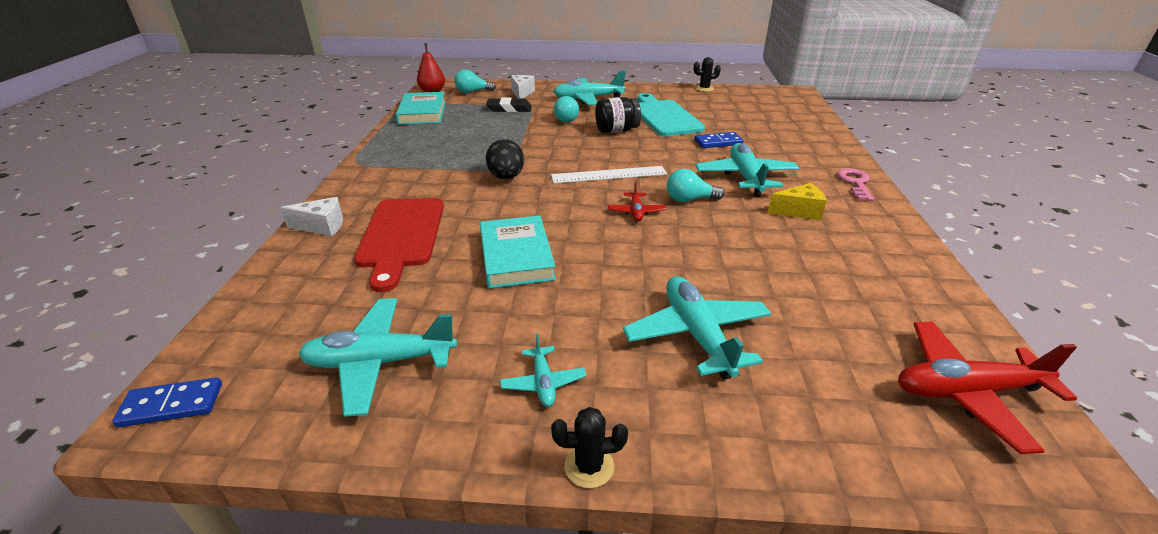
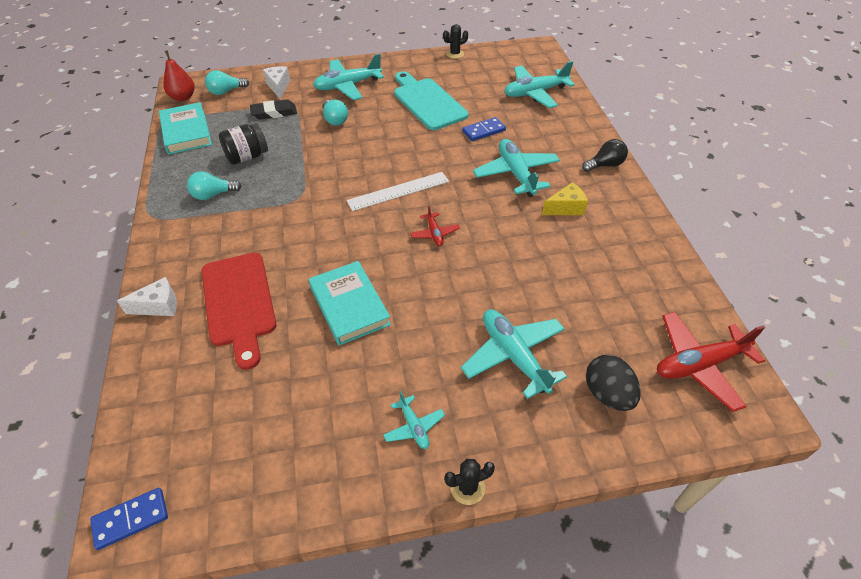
camera: 15 degrees left, 15 degrees up
(380, 362) = (281, 439): turquoise plane -> turquoise plane (535, 93)
(506, 177) = (306, 211): black egg -> black egg (607, 394)
(616, 130) = (388, 129): black jar -> black jar (247, 156)
(689, 199) = (475, 210): turquoise light bulb -> turquoise light bulb (213, 195)
(855, 183) = (605, 165): pink key -> black light bulb

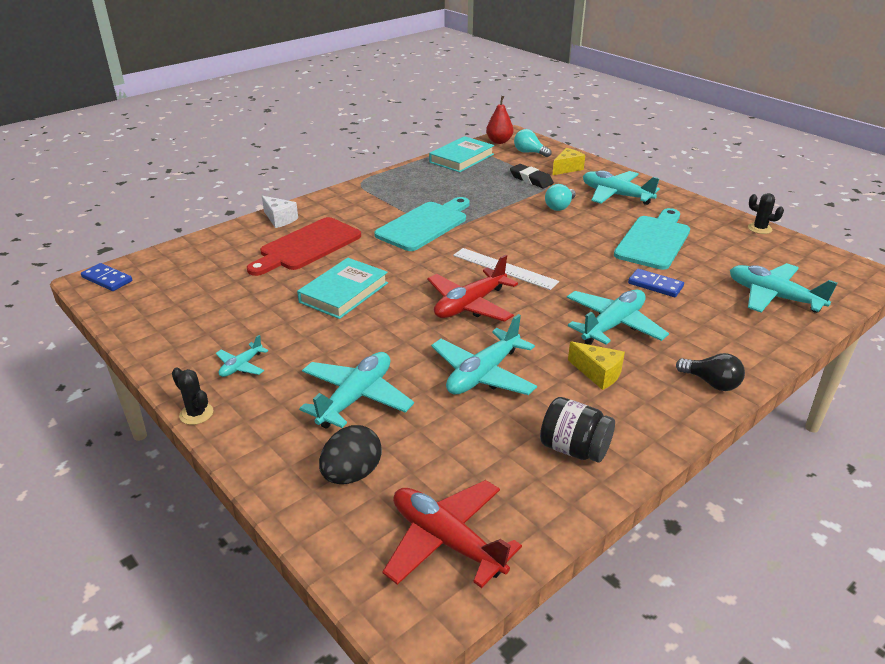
camera: 60 degrees right, 15 degrees down
(213, 195) = (406, 194): turquoise light bulb -> none
(247, 156) = (463, 190): black jar -> black jar (574, 449)
(278, 87) = (567, 168): white cheese -> yellow cheese
(283, 206) = (424, 225): none -> turquoise cutting board
(434, 233) = (470, 305): red plane -> red plane, size x1.96
(530, 266) = (483, 374): none -> turquoise plane

